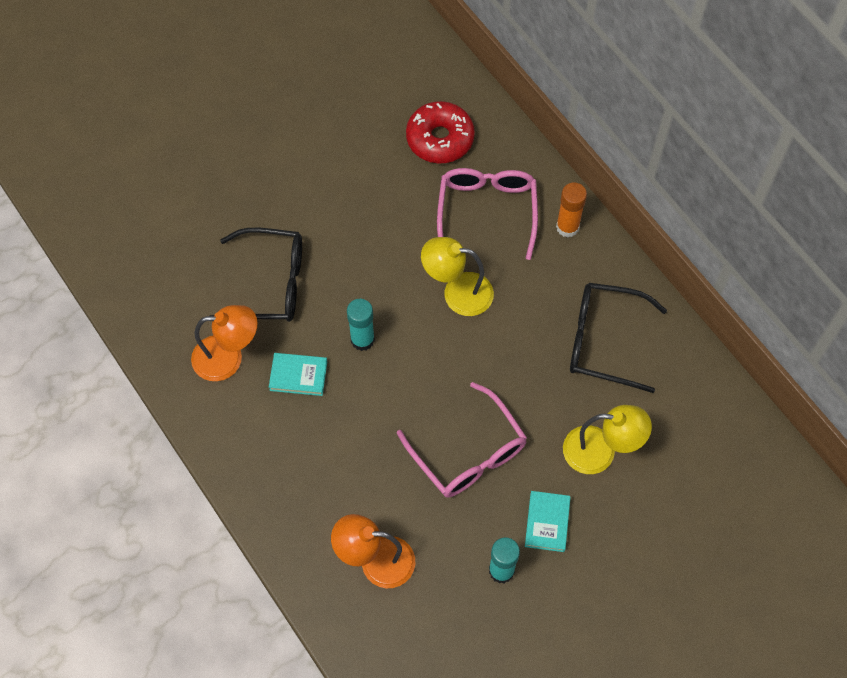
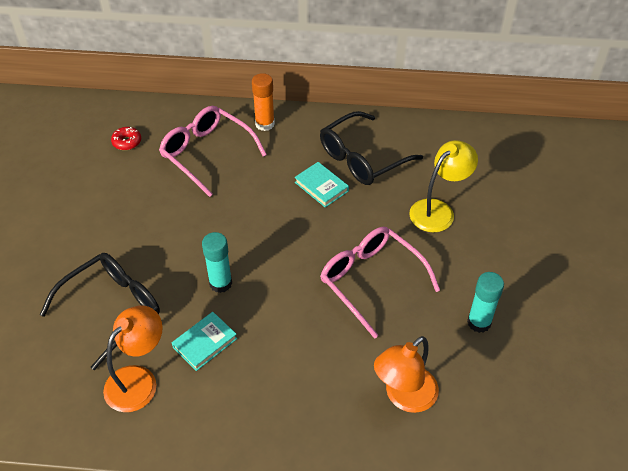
camera: 50 degrees left, 15 degrees down
(440, 139) = (127, 142): red donut -> red donut, size x0.49
(457, 292) = (246, 207): yellow lamp -> none
(468, 453) = (371, 281): pink glasses -> pink glasses turned 135 degrees counterclockwise
(547, 522) = (464, 272): turquoise book -> turquoise book (321, 187)

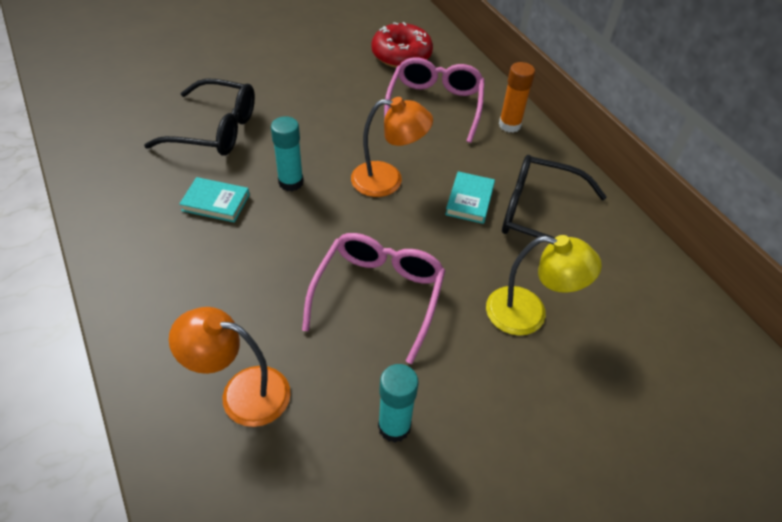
camera: 55 degrees right, 0 degrees up
(127, 142) = (401, 55): red donut -> red donut, size x2.02
(138, 380) = (151, 179): orange lamp -> orange lamp (388, 180)

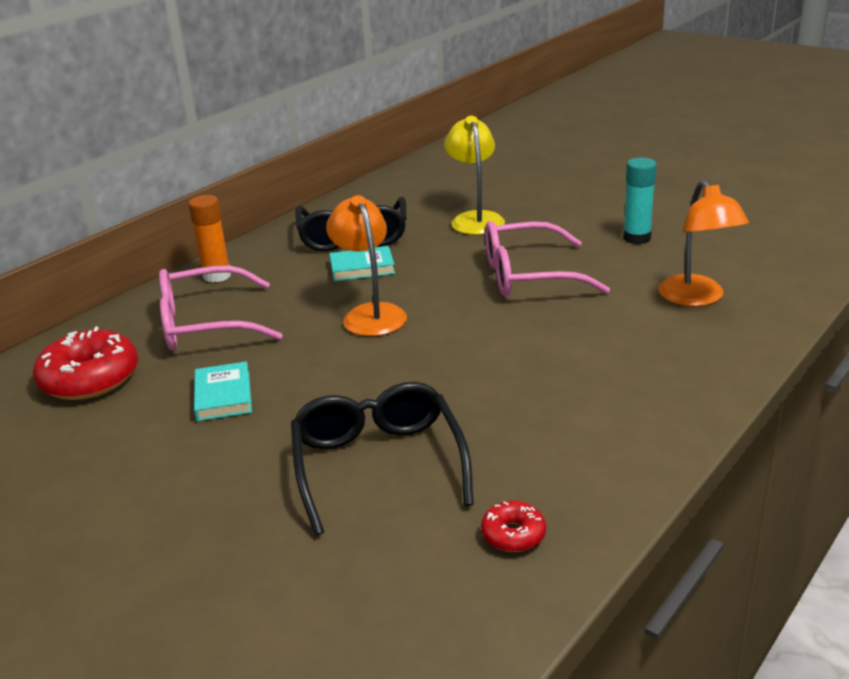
camera: 110 degrees left, 20 degrees down
(112, 154) = (513, 535): none -> red donut
(216, 203) = (511, 402): turquoise book -> turquoise book (223, 396)
(291, 182) = (428, 367): turquoise glue stick -> none

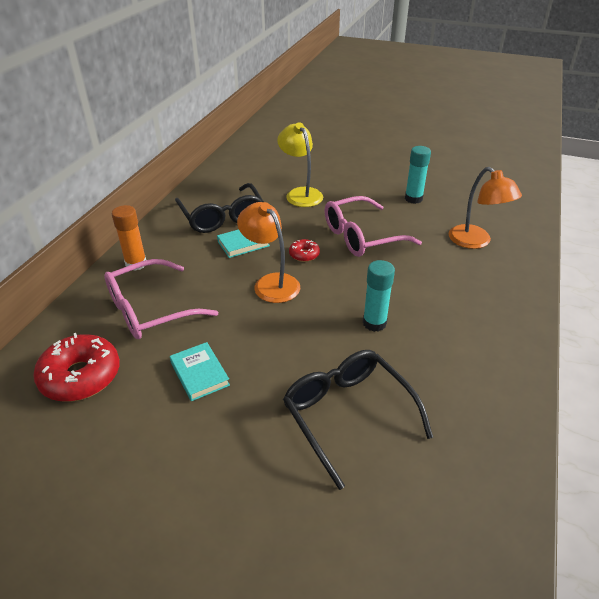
camera: 20 degrees left, 10 degrees up
(480, 374) = (374, 323): none -> turquoise glue stick
(513, 535) = (471, 456): red donut -> red donut (304, 255)

